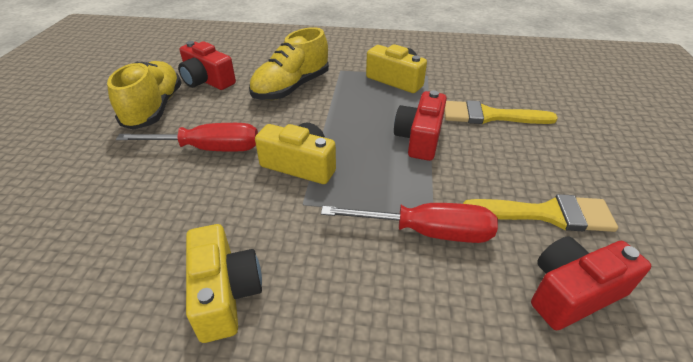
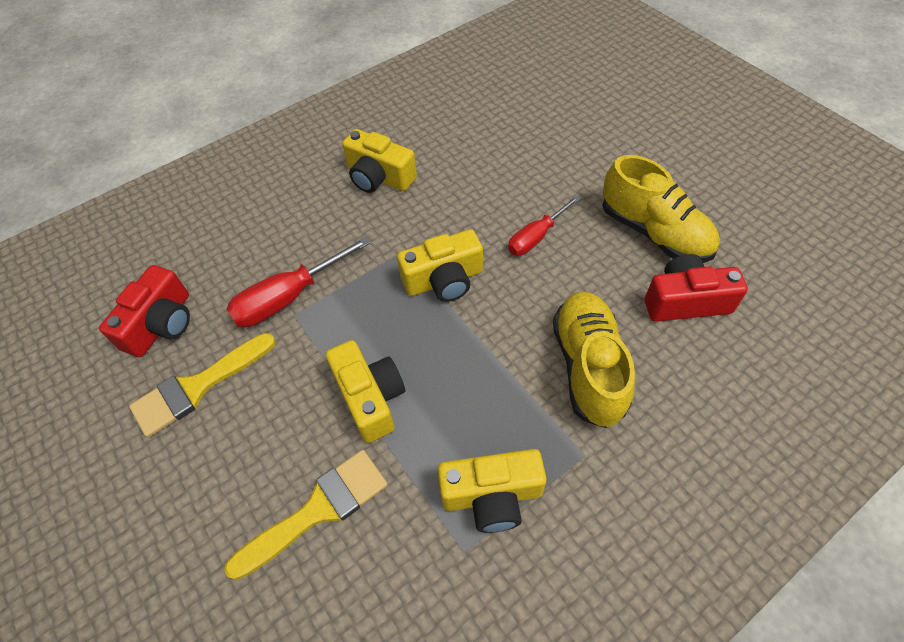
camera: 140 degrees right, 15 degrees up
(208, 149) = (536, 237): red screwdriver -> red screwdriver, size x0.66
(419, 138) = (370, 398): red camera -> yellow camera

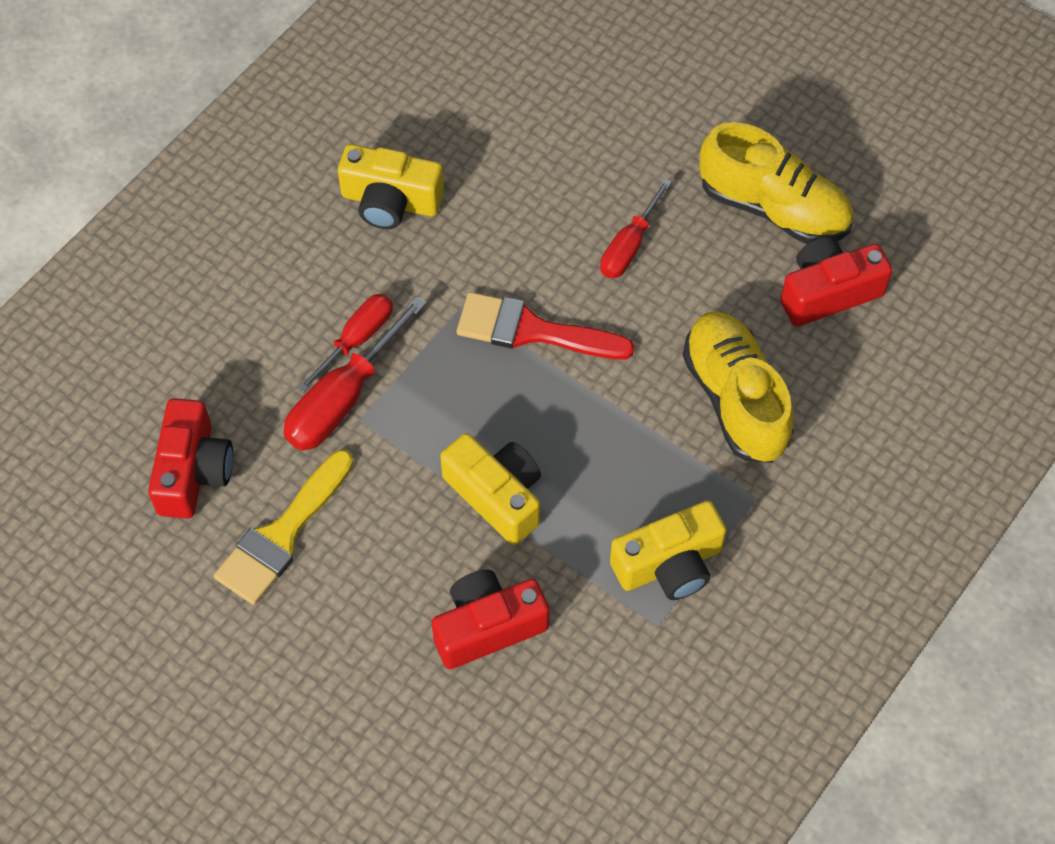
camera: 20 degrees left, 5 degrees up
(316, 259) = (356, 340): none -> red screwdriver
(318, 510) = (488, 627): yellow brush -> red camera
(444, 280) = (532, 330): yellow camera -> red brush

